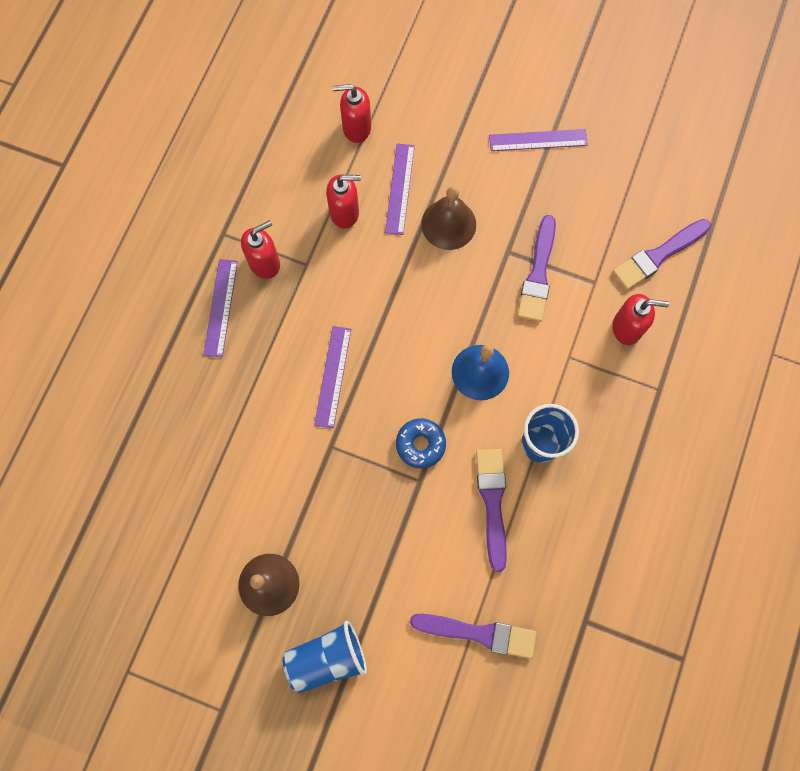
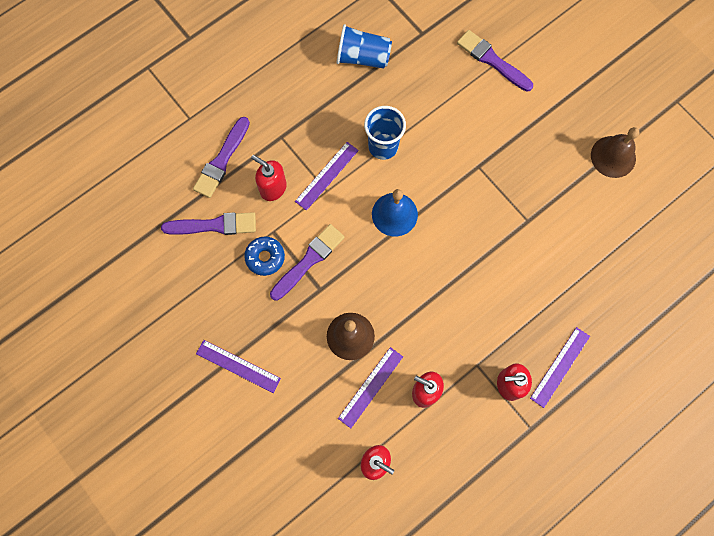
camera: 150 degrees left, 0 degrees up
(327, 658) = (595, 95): blue cup -> blue cup (363, 57)
(333, 376) = (501, 268): purple ruler -> purple ruler (326, 175)
(420, 444) = (464, 189): blue donut -> blue donut (265, 257)
(492, 503) = (438, 127): purple brush -> purple brush (222, 160)

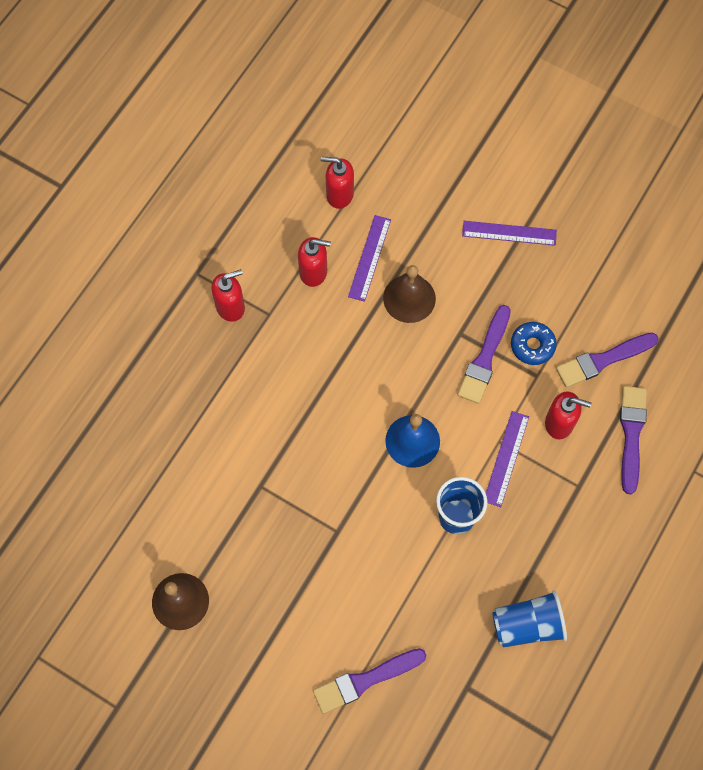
camera: 160 degrees right, 5 degrees down
(492, 60) = (365, 680): purple brush -> purple brush turned 135 degrees clockwise
(560, 367) = (182, 341): purple ruler -> none

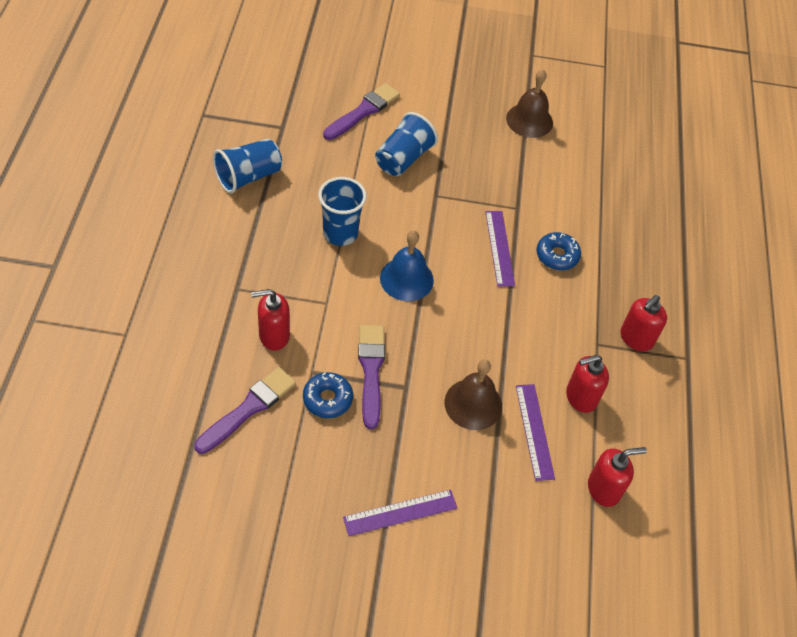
camera: 150 degrees right, 15 degrees down
(252, 416) = (557, 255): none -> blue donut
(350, 593) = (403, 159): none -> blue cup
(506, 458) = (314, 290): purple ruler -> purple ruler (499, 248)
(631, 434) = (198, 348): purple brush -> none

